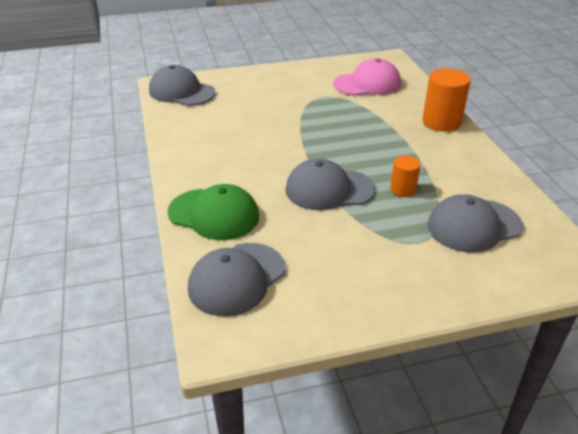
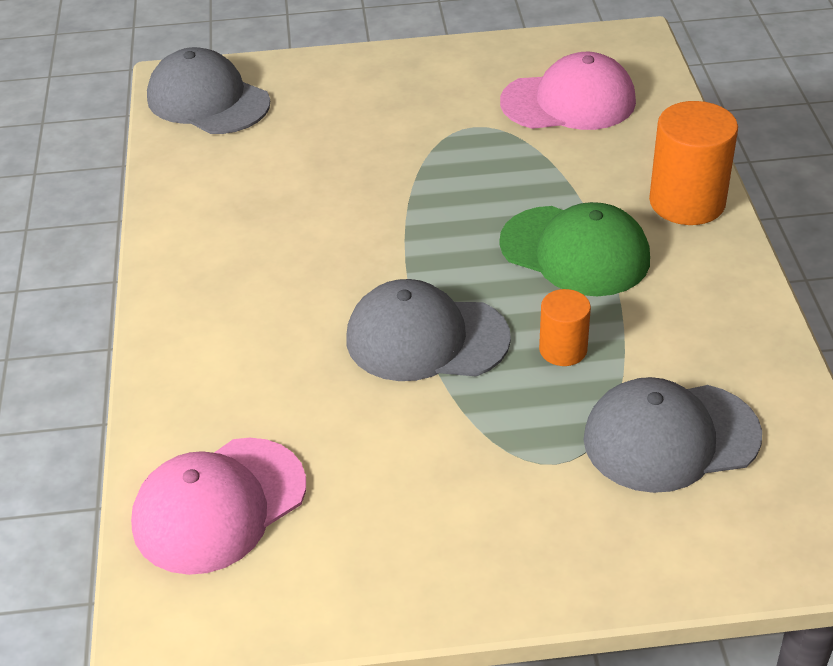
camera: 10 degrees right, 5 degrees up
(214, 214) = (209, 374): green cap -> green cap (575, 251)
(236, 279) = (219, 505): grey cap -> pink cap

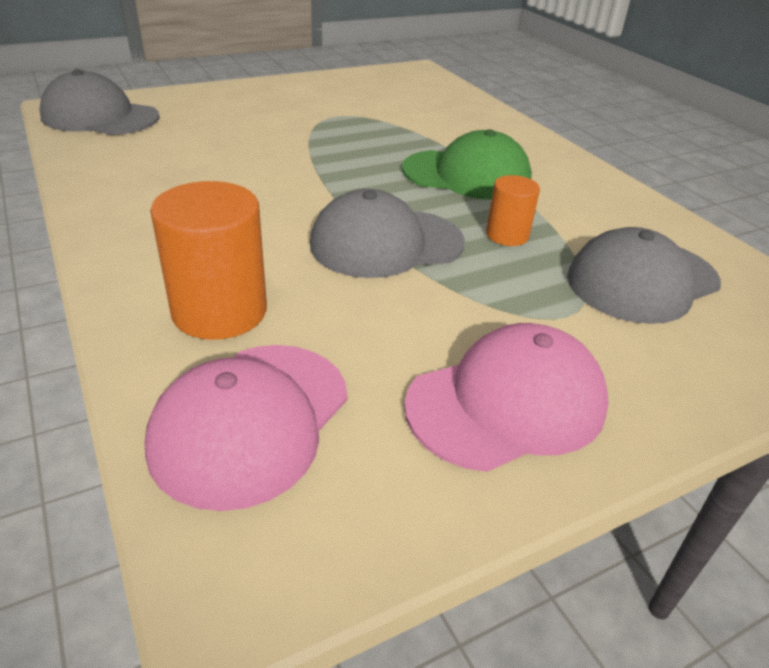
camera: 25 degrees left, 5 degrees down
(569, 102) = (398, 99): pink cap -> pink cap (507, 403)
(687, 202) = (524, 141): orange cylinder -> orange cylinder (219, 311)

